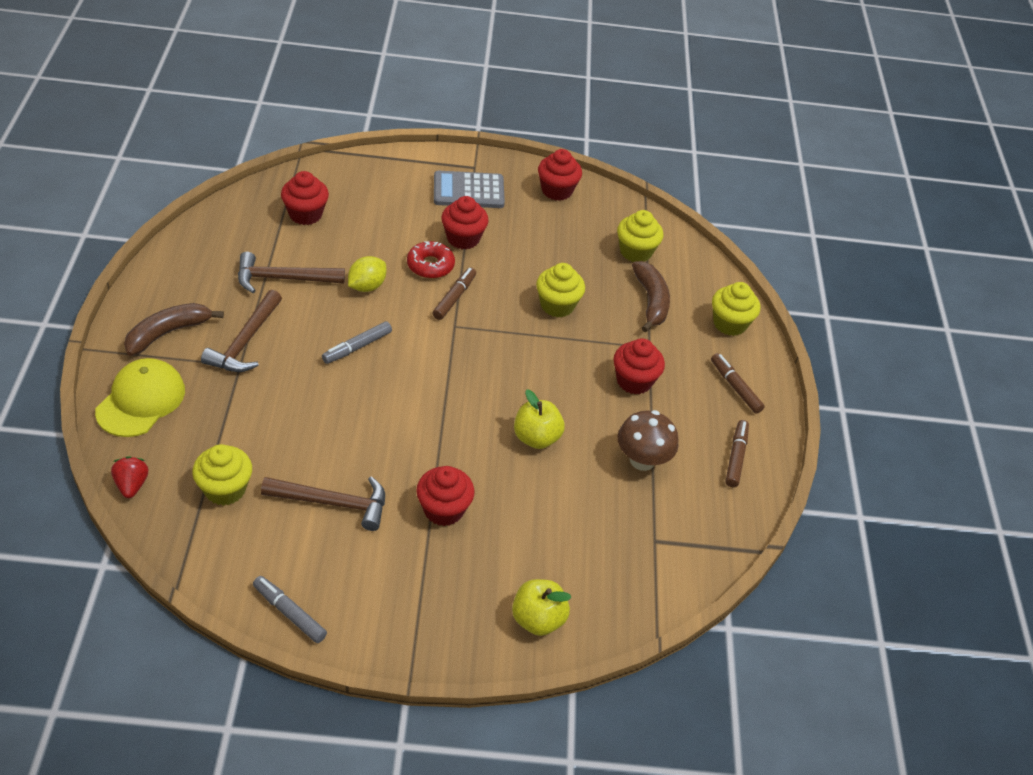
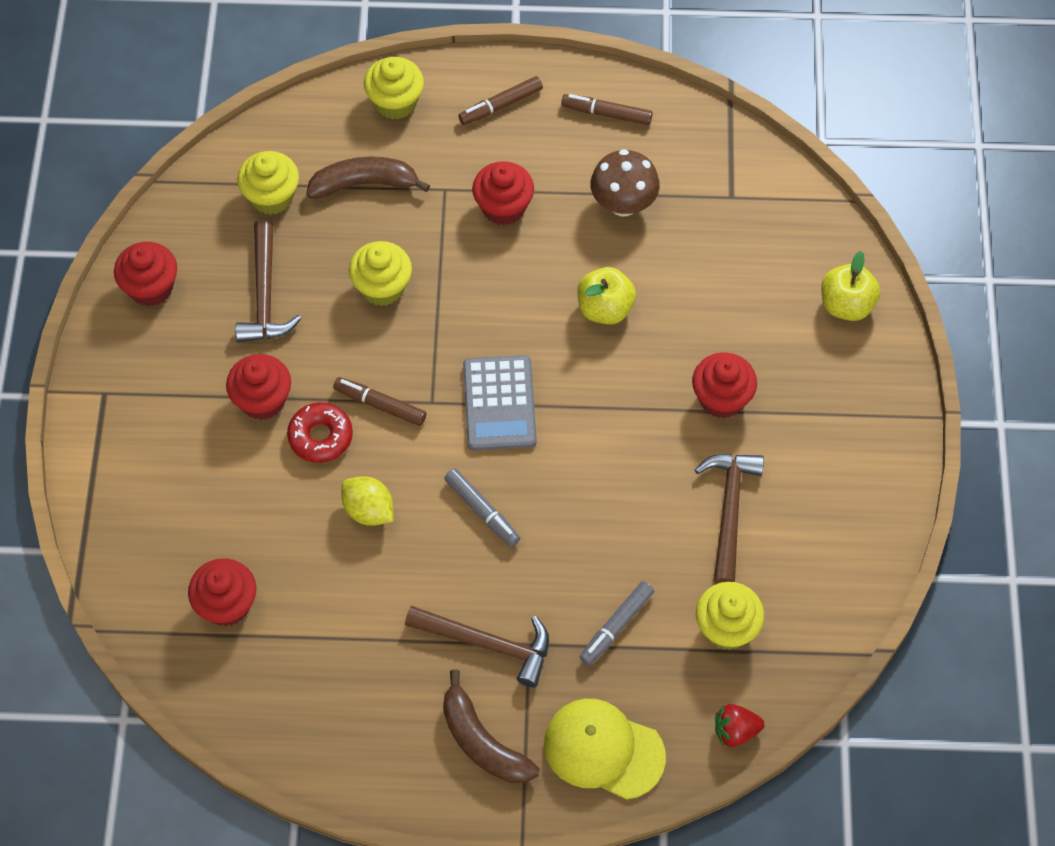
camera: 85 degrees left, 15 degrees up
(283, 279) = (364, 615): brown hammer -> brown hammer (265, 294)
(289, 613) = (878, 537): grey marker -> grey marker (616, 626)
(468, 191) = (159, 398): grey calculator -> grey calculator (499, 404)

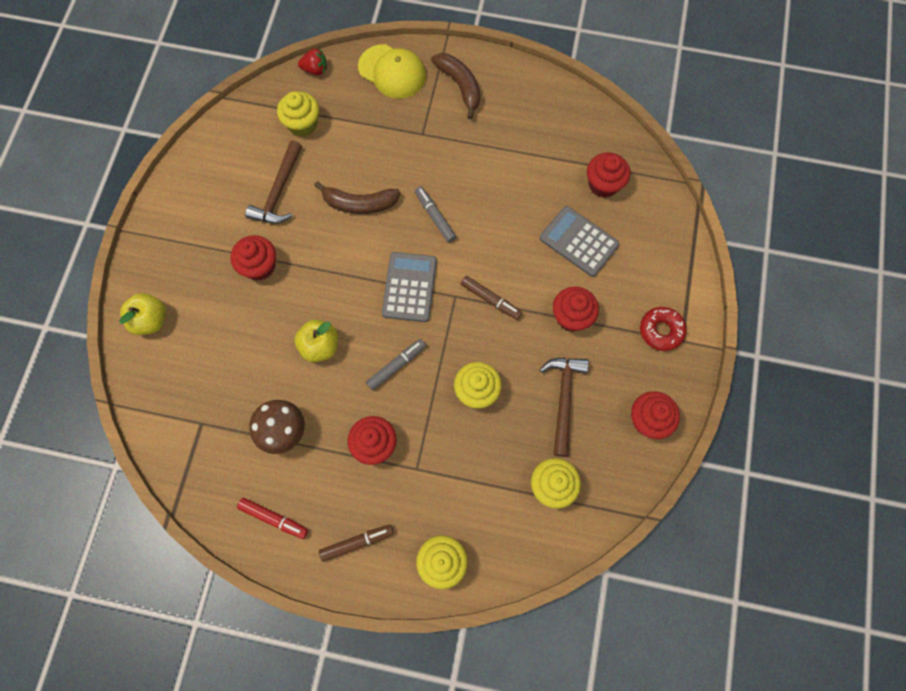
camera: 170 degrees left, 10 degrees up
(259, 508) = (579, 241): none -> grey calculator
(320, 437) = (534, 283): red donut -> red donut (661, 330)
(364, 184) = (478, 485): brown banana -> brown banana (359, 204)
(369, 510) = (508, 229): yellow lemon -> none
(487, 644) = (447, 137): brown hammer -> none
(607, 114) = (274, 518): brown marker -> red marker
(616, 626) = (367, 135): grey marker -> grey marker (396, 366)

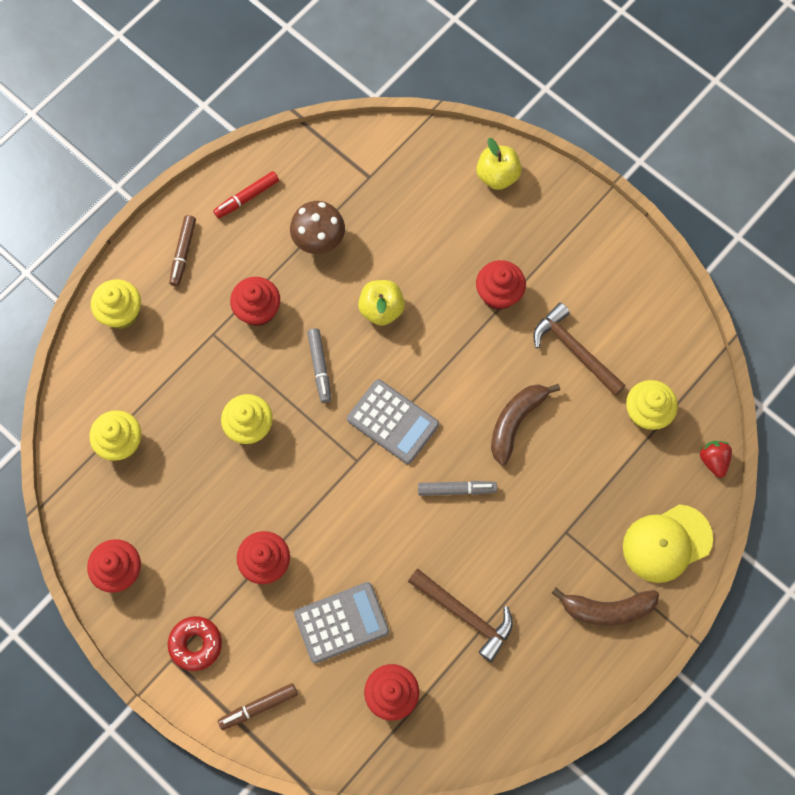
camera: 120 degrees right, 0 degrees up
(315, 70) = (713, 460): red strawberry -> red strawberry turned 135 degrees clockwise
(490, 299) = (332, 493): brown marker -> brown marker (259, 707)
(563, 399) = (190, 502): brown hammer -> brown hammer (465, 614)

